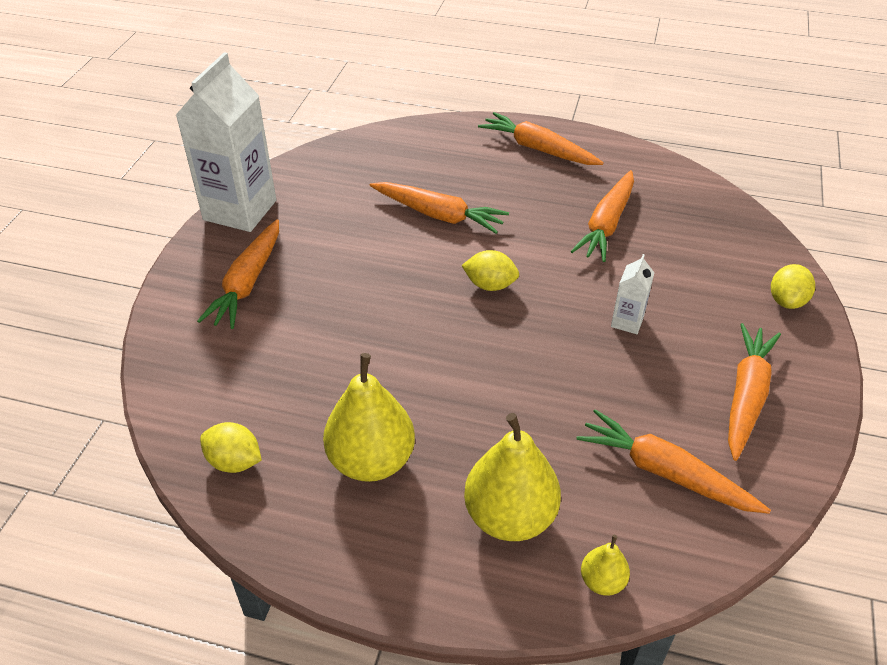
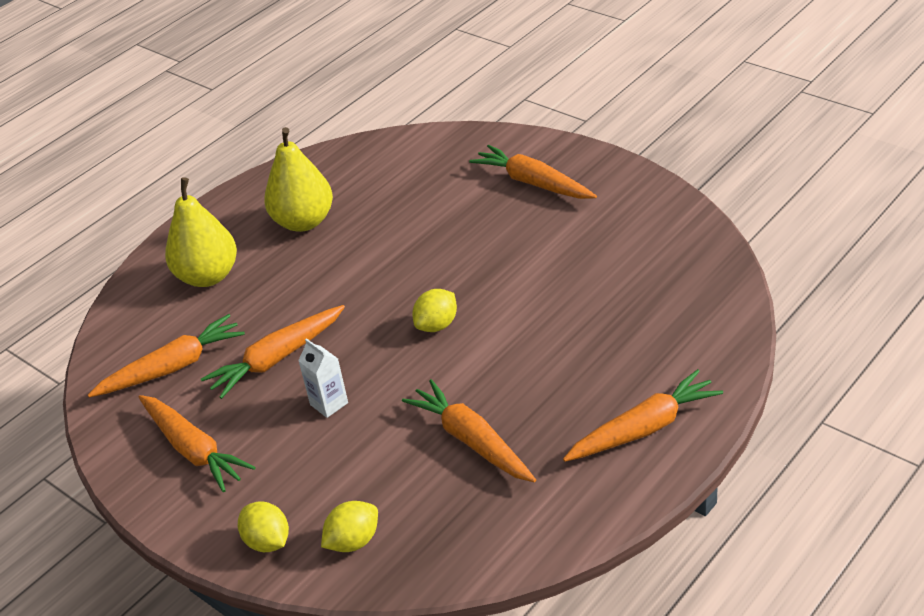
camera: 120 degrees right, 5 degrees down
(234, 461) = (351, 162): yellow lemon -> yellow lemon (353, 541)
(240, 210) = (641, 187): white carton -> none
(439, 215) = (561, 314): orange carrot -> orange carrot (277, 359)
(602, 581) = (129, 305): yellow pear -> none

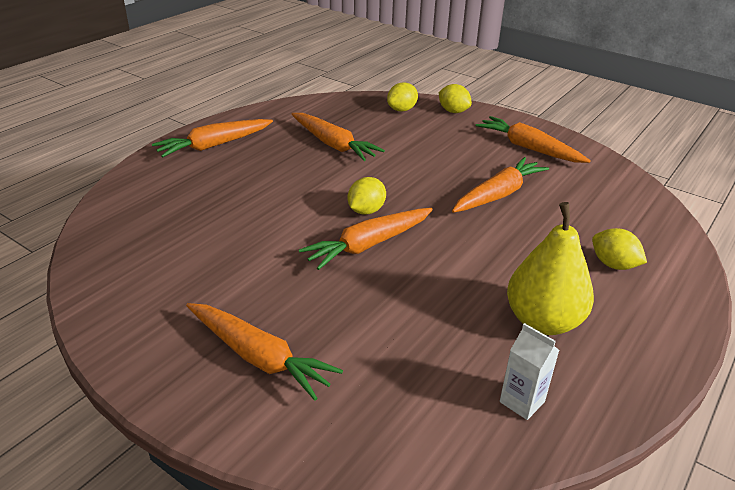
camera: 170 degrees right, 5 degrees down
(173, 367) = (585, 193): orange carrot -> orange carrot (368, 245)
(208, 276) = (613, 265): yellow pear -> yellow lemon
(329, 404) = (442, 166): white carton -> white carton (522, 402)

